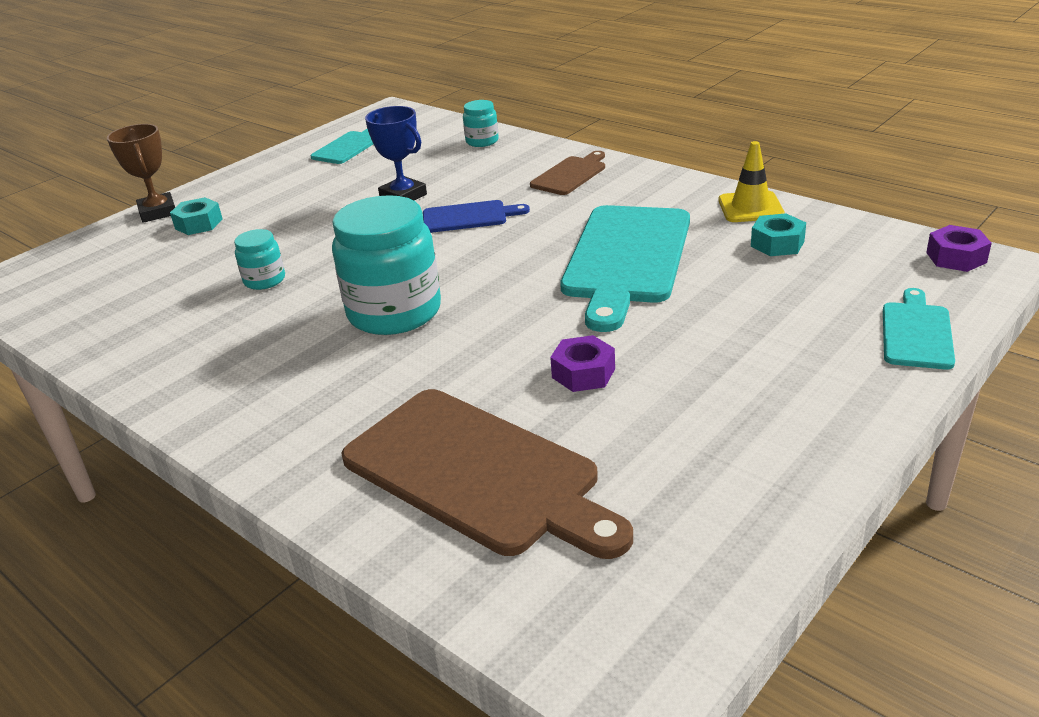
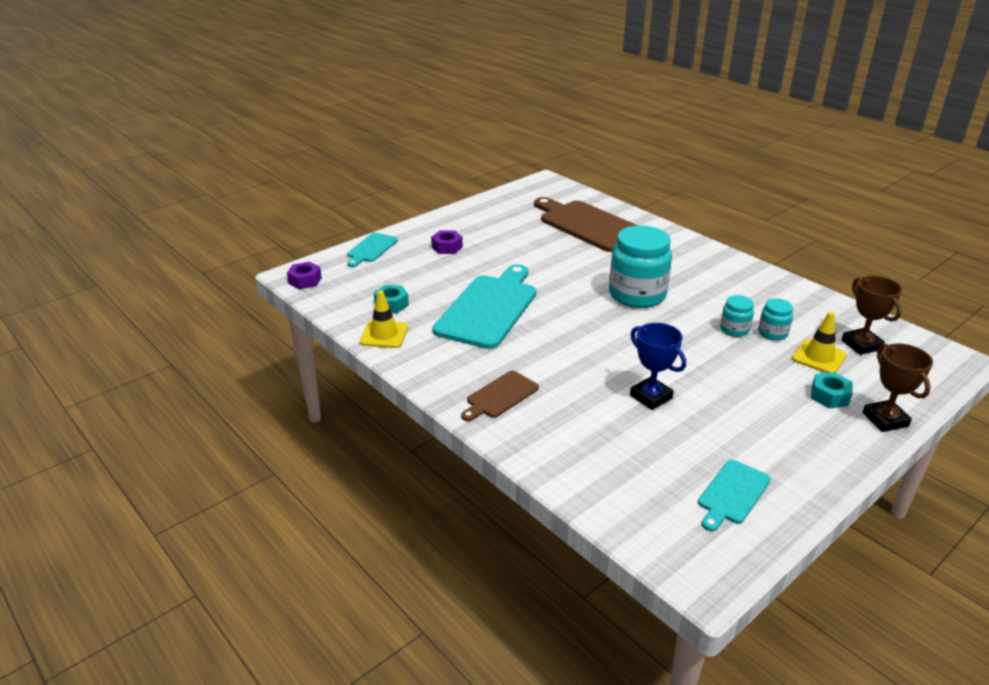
camera: 175 degrees left, 0 degrees up
(100, 285) = (861, 345): none -> brown trophy
(174, 262) = (819, 357): none -> yellow traffic cone
(469, 217) = (592, 362): blue cutting board -> none
(482, 141) = (577, 469): turquoise jar -> turquoise jar (772, 333)
(583, 373) = (536, 252): purple nut -> purple nut (447, 247)

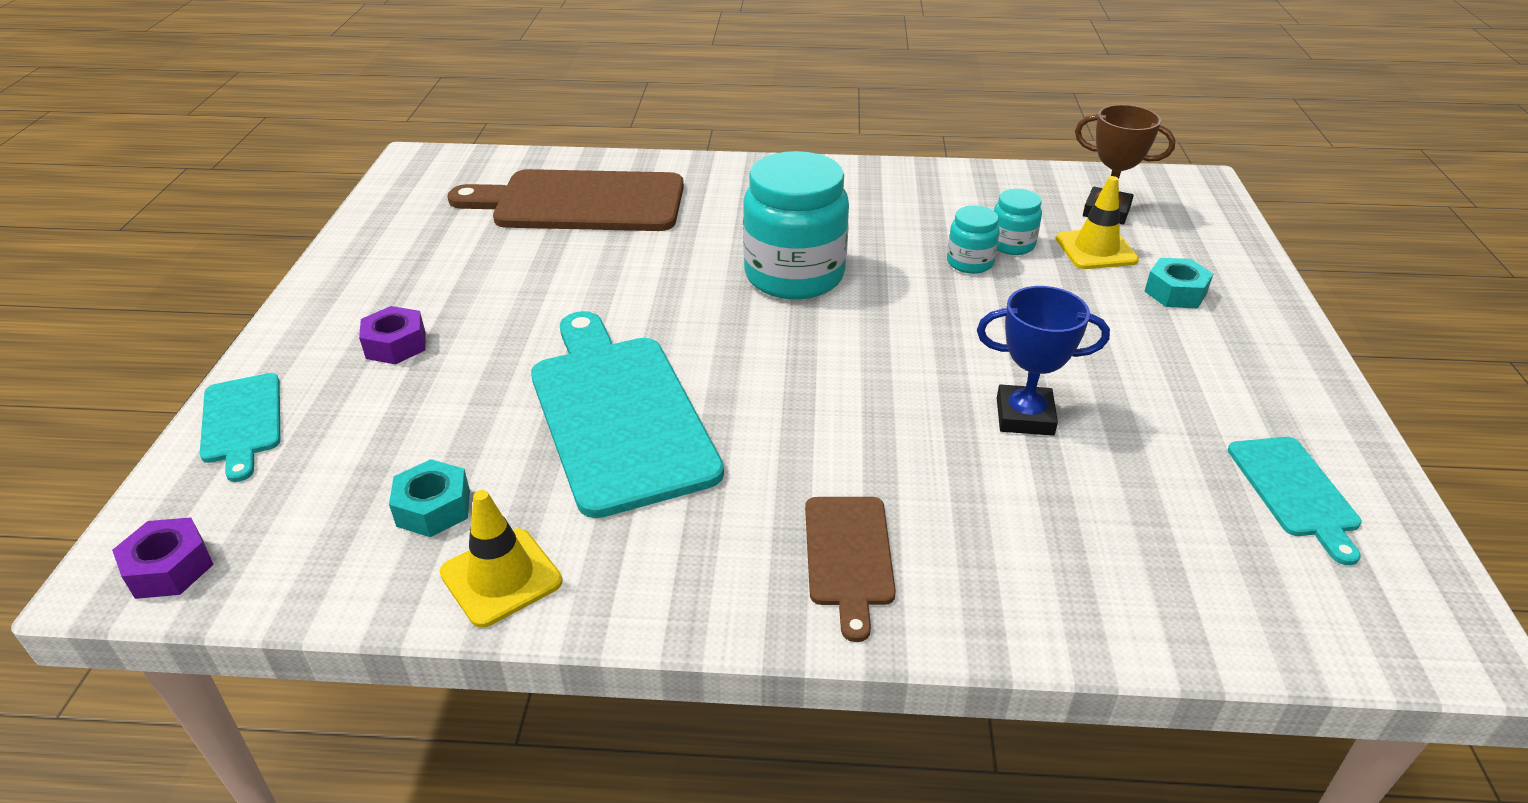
camera: 45 degrees left, 5 degrees up
(885, 419) = (1255, 290): brown trophy -> none

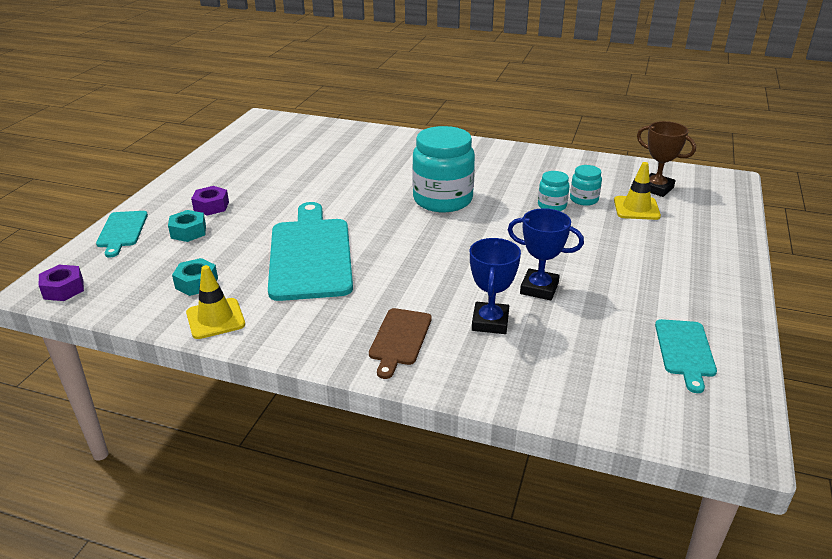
camera: 15 degrees right, 5 degrees down
(580, 202) = (340, 149): brown cutting board -> none
(979, 494) = (490, 322): none -> blue trophy
(1175, 292) = (674, 238): turquoise nut -> turquoise nut (188, 232)

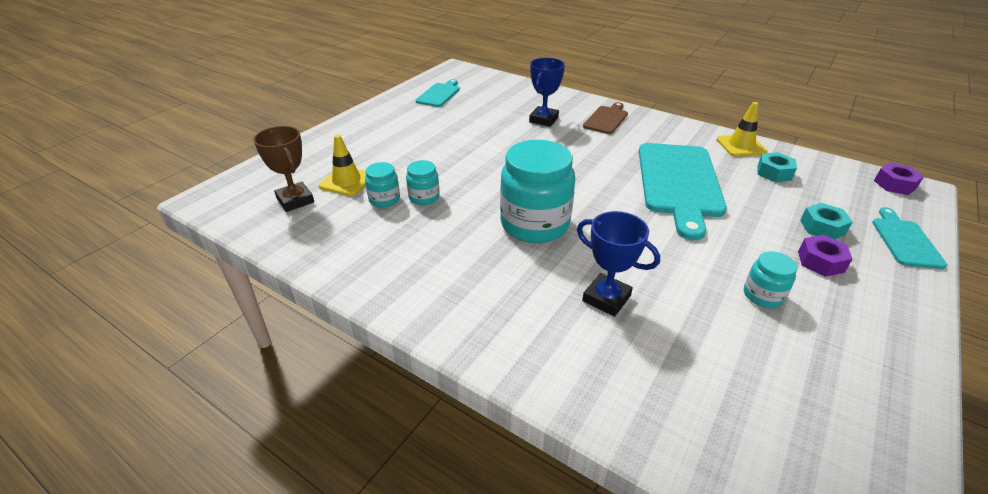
camera: 165 degrees left, 5 degrees up
(269, 182) = (762, 295): none -> turquoise jar
(539, 288) = (496, 132): blue trophy -> blue trophy (606, 298)

